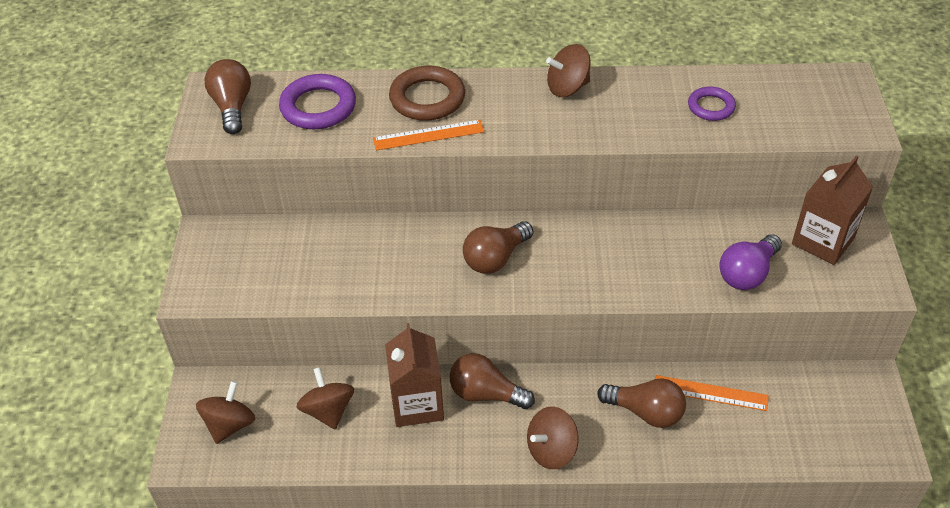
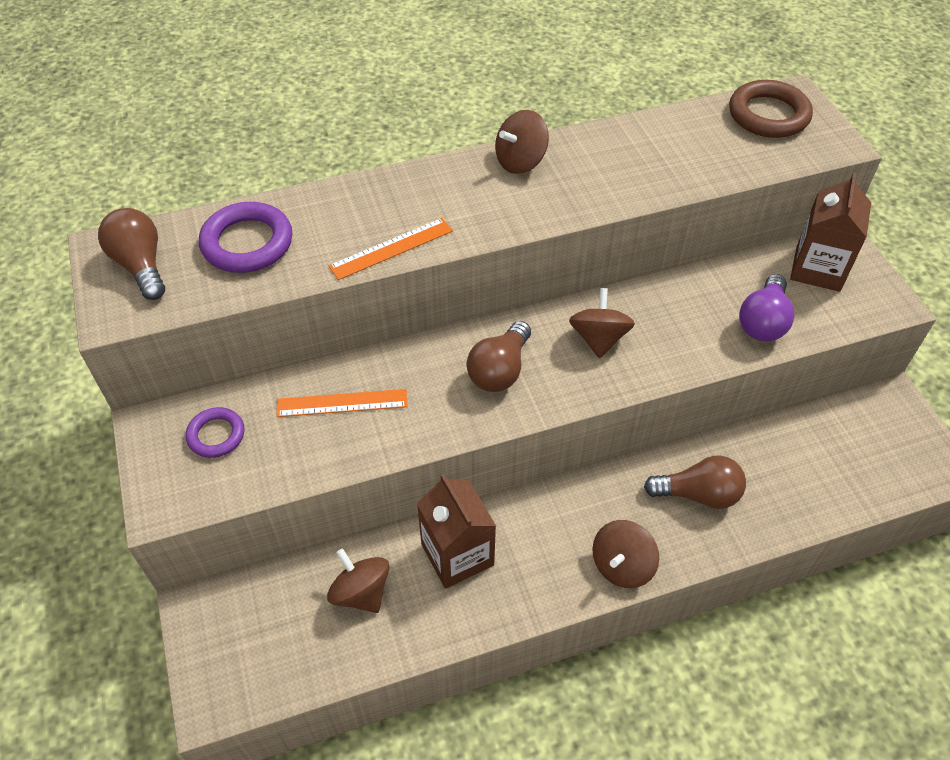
camera: 20 degrees left, 5 degrees up
(230, 425) = (252, 644): brown spinning top -> brown spinning top (599, 338)
(427, 98) = (371, 206): brown ring -> brown ring (768, 115)
(486, 394) = (527, 521): brown light bulb -> none
(710, 393) = (751, 455): orange ruler -> orange ruler (342, 403)
(711, 107) = (678, 152): purple ring -> purple ring (216, 435)

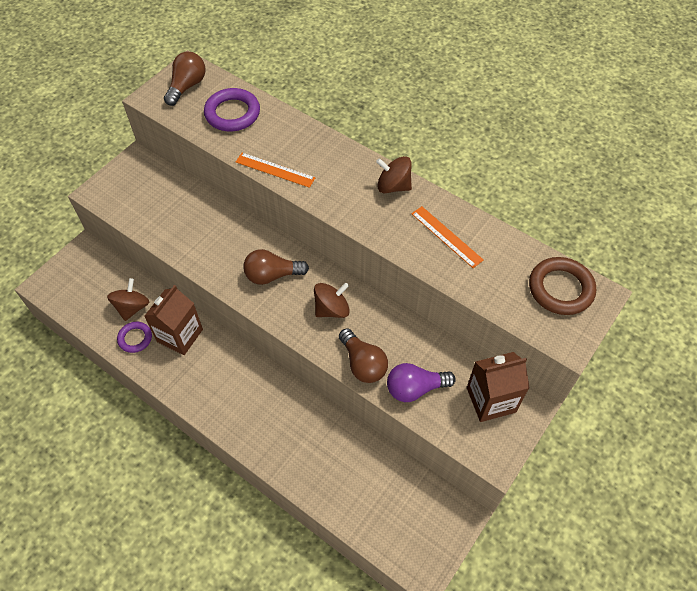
camera: 55 degrees right, 5 degrees up
(216, 435) = (147, 186): purple ring -> purple ring (135, 338)
(342, 403) = (200, 221): orange ruler -> orange ruler (446, 236)
(622, 565) = (223, 416): brown spinning top -> none
(698, 494) = (298, 432): brown light bulb -> brown light bulb (363, 364)

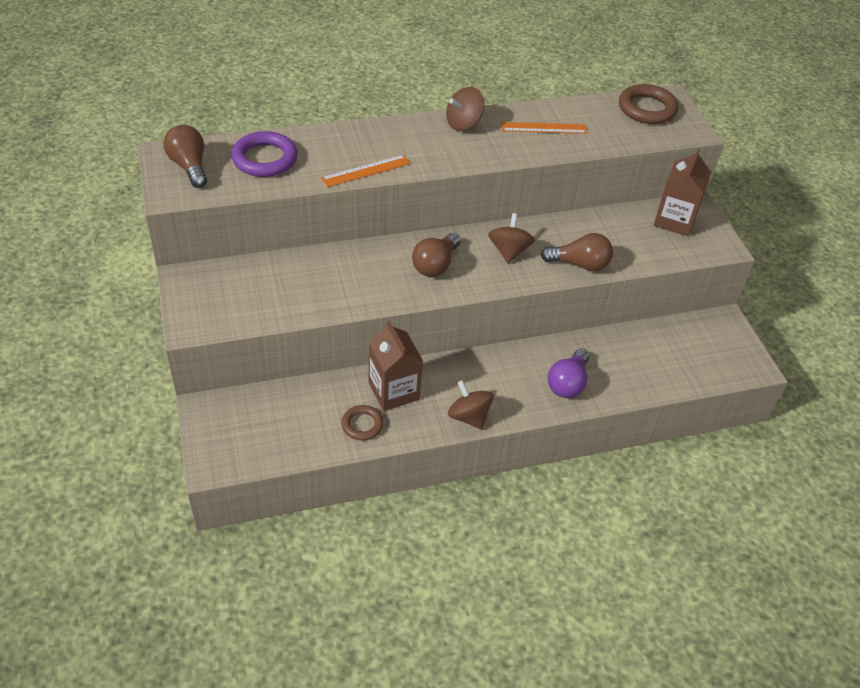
camera: 55 degrees left, 10 degrees down
(132, 307) = (322, 408): brown spinning top -> brown spinning top (469, 416)
(135, 338) = (362, 425): purple ring -> brown ring
(415, 388) = (629, 251): purple light bulb -> purple light bulb (567, 383)

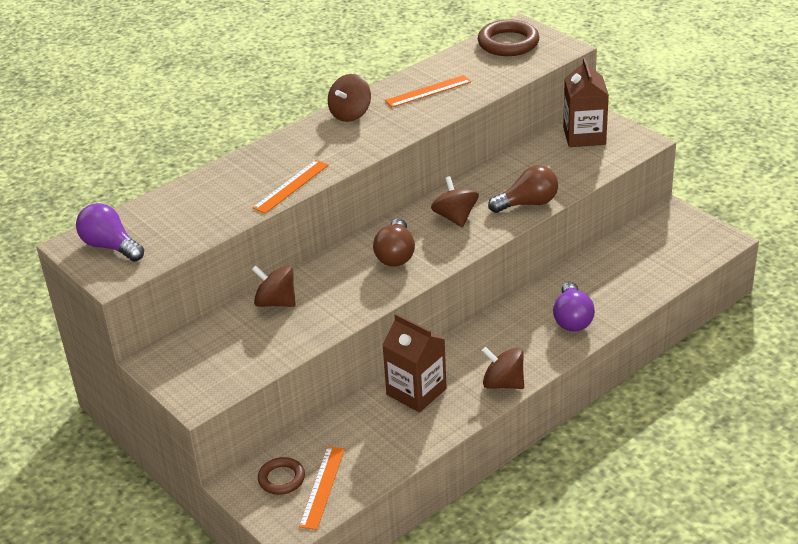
camera: 20 degrees left, 10 degrees down
(189, 166) = (110, 246): brown light bulb -> purple light bulb
(263, 441) = (322, 487): none -> orange ruler
(265, 159) = (182, 212): purple ring -> none
(311, 266) = (276, 302): none -> brown spinning top
(362, 425) = (408, 432): brown ring -> brown ring (281, 479)

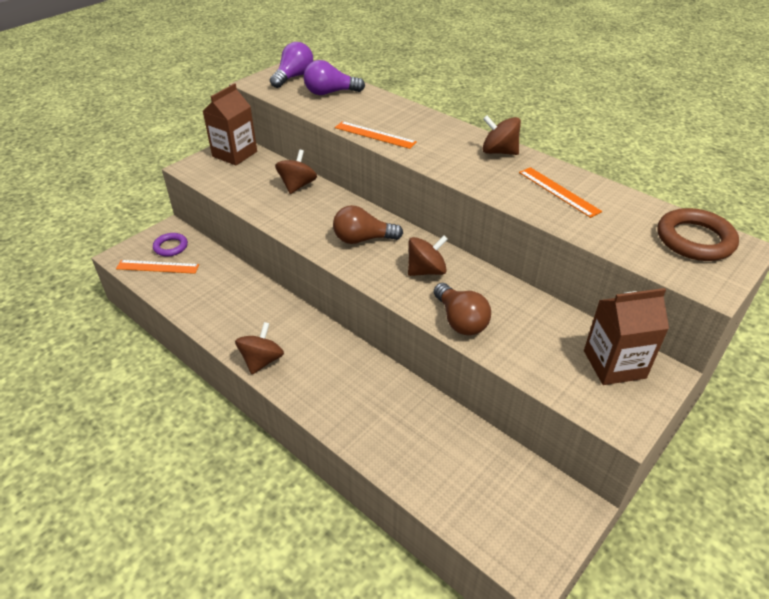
camera: 80 degrees right, 5 degrees up
(281, 479) = (171, 247): brown ring -> purple ring
(416, 392) = (256, 306): brown carton -> brown carton (234, 154)
(572, 319) = (356, 409): purple light bulb -> purple light bulb (330, 93)

